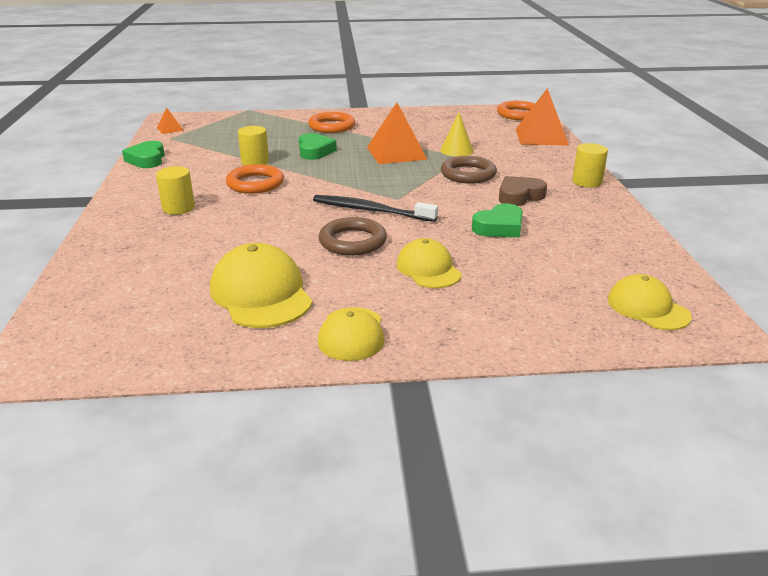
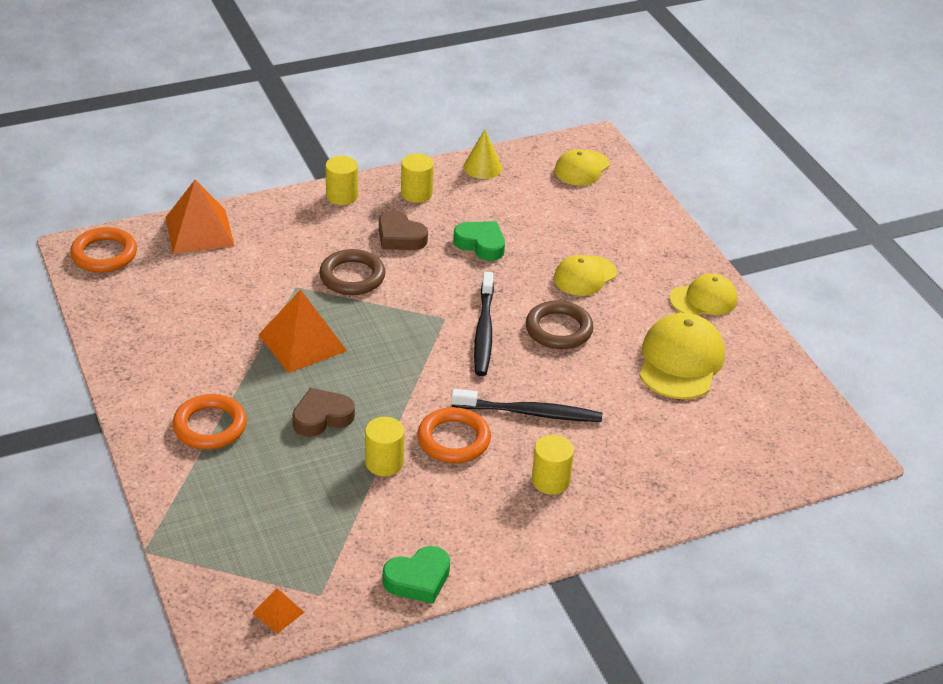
camera: 110 degrees left, 10 degrees up
(257, 212) = (530, 413): none -> black toothbrush
(261, 294) = (680, 361): yellow cap -> yellow cap turned 150 degrees clockwise
(315, 151) = (322, 417): green heart -> brown heart
(456, 150) = (275, 294): yellow cone -> yellow cone (482, 167)
(590, 211) = (416, 193): none -> yellow cylinder

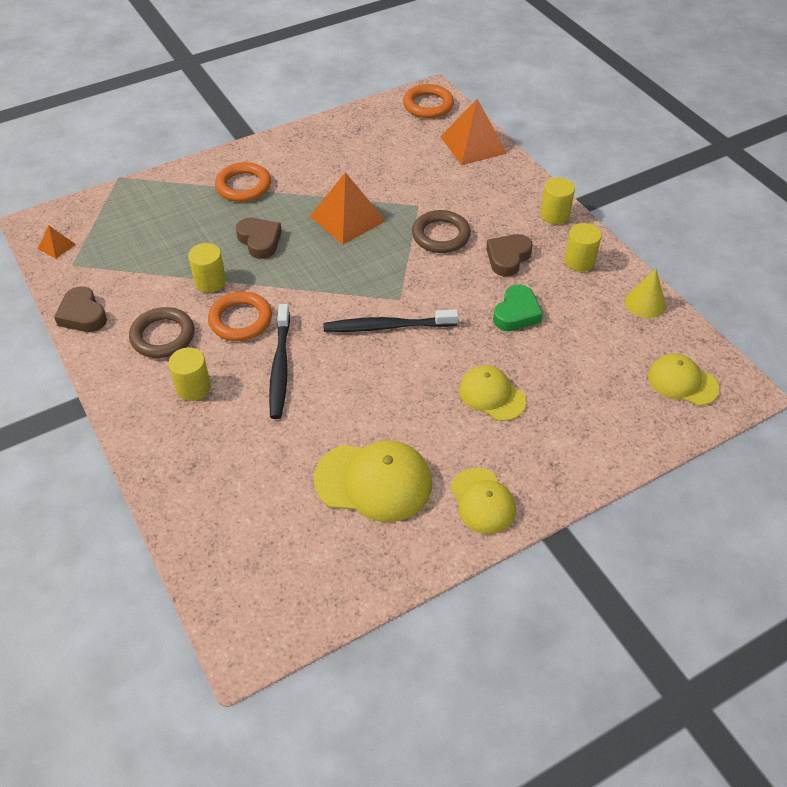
camera: 85 degrees right, 10 degrees up
(418, 579) = (83, 315): green heart -> brown heart
(559, 329) = (402, 380): brown ring -> brown ring (163, 336)

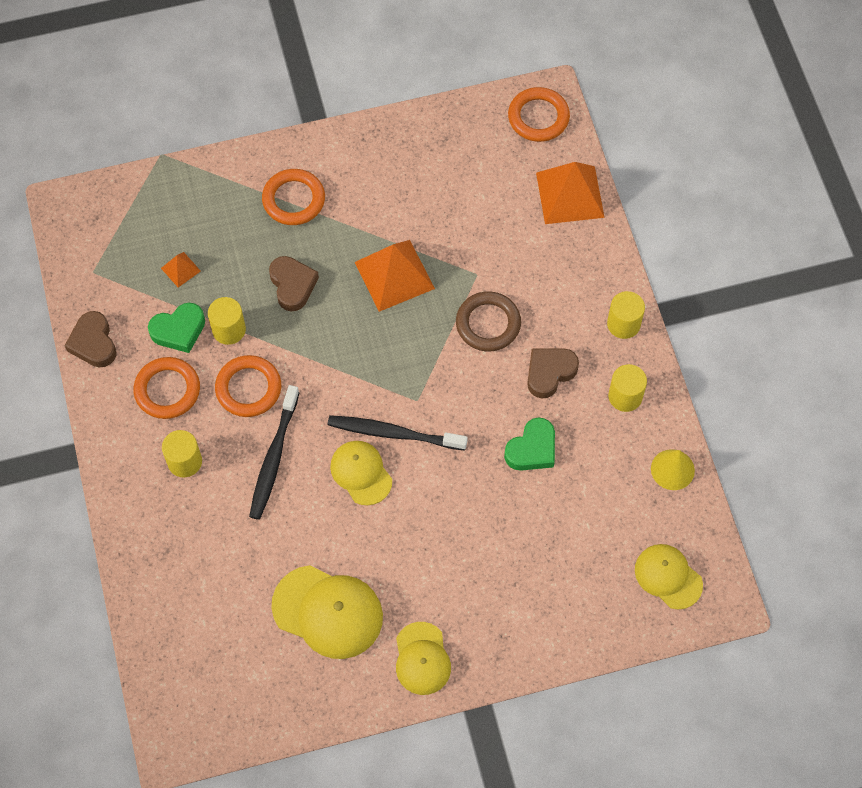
camera: 15 degrees right, 15 degrees up
(56, 246) = (80, 242): orange pyramid -> orange pyramid (180, 269)
(163, 290) = (179, 330): none -> green heart
(163, 336) = (167, 390): brown ring -> orange ring
(492, 395) = (471, 544): yellow cap -> yellow cap (361, 473)

